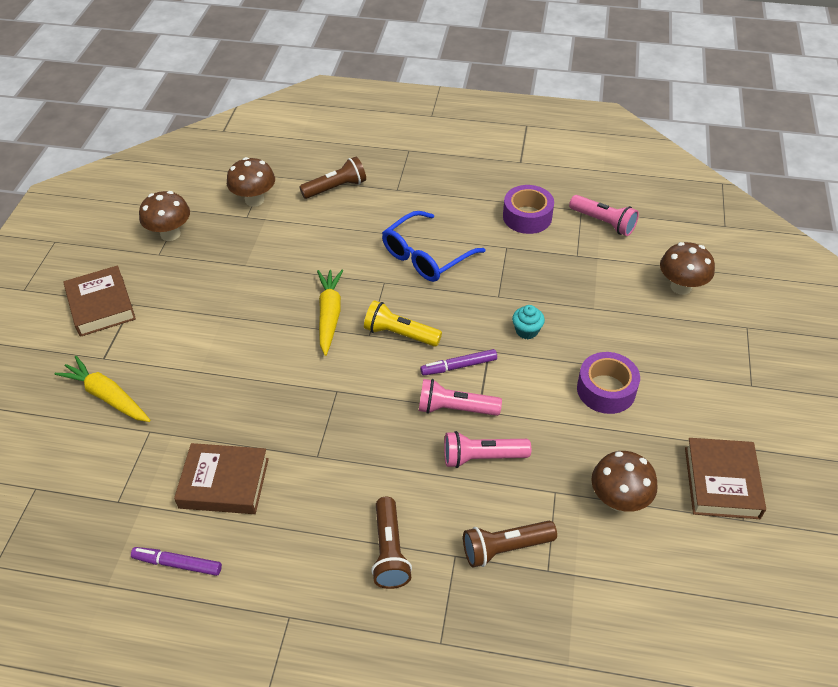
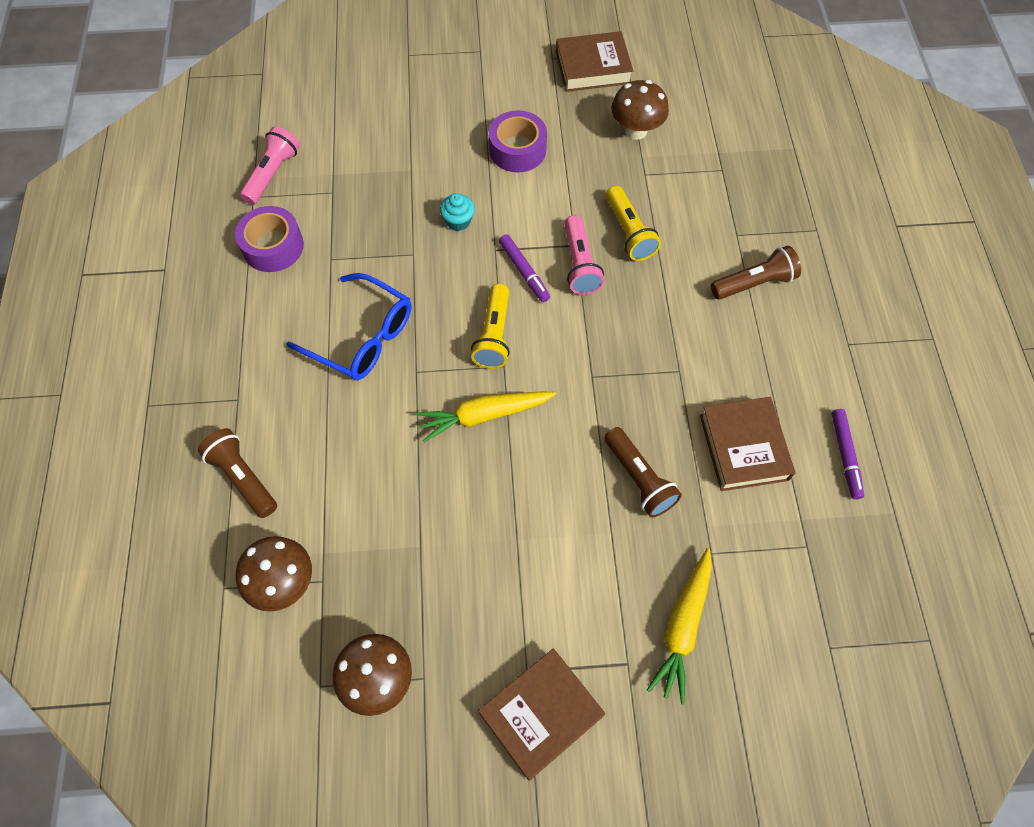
camera: 105 degrees left, 15 degrees up
(482, 457) = (629, 232): pink flashlight -> yellow flashlight
(505, 548) = (715, 201): brown flashlight -> brown flashlight (639, 479)
(681, 287) = (364, 103): brown mushroom -> none

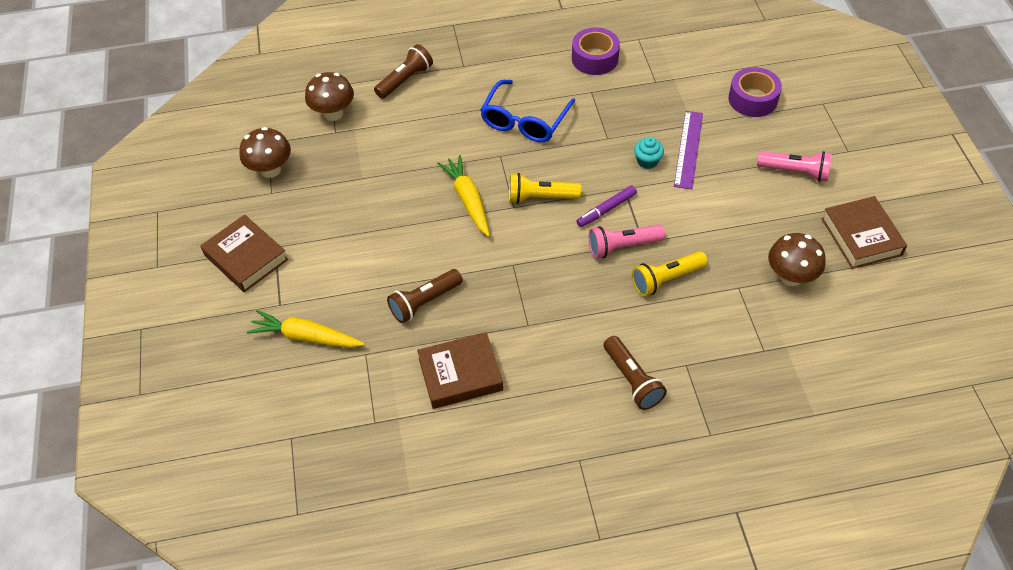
camera: 85 degrees right, 10 degrees down
(272, 174) = (663, 45): pink flashlight -> pink flashlight (795, 172)
(448, 180) = (688, 149): none -> purple ruler
(517, 150) = (737, 191): purple tape -> purple tape (753, 99)
(845, 456) = (460, 453): purple marker -> none

